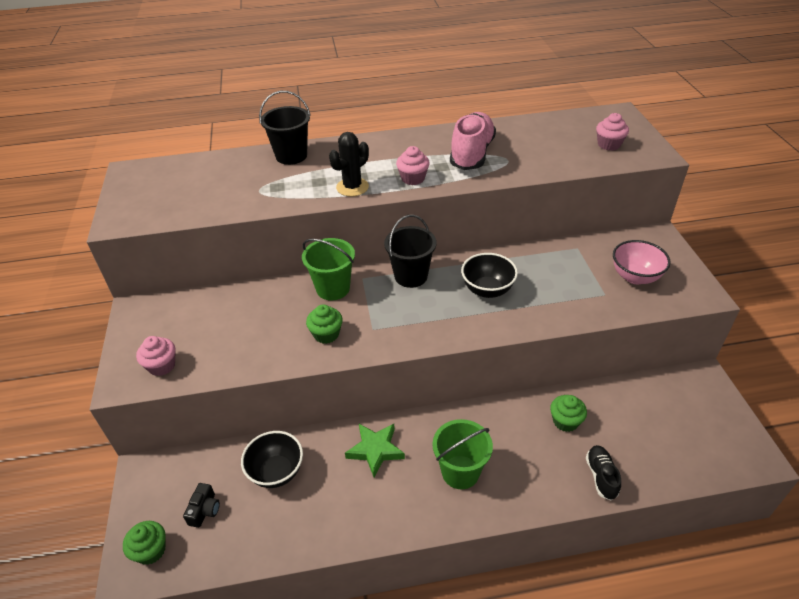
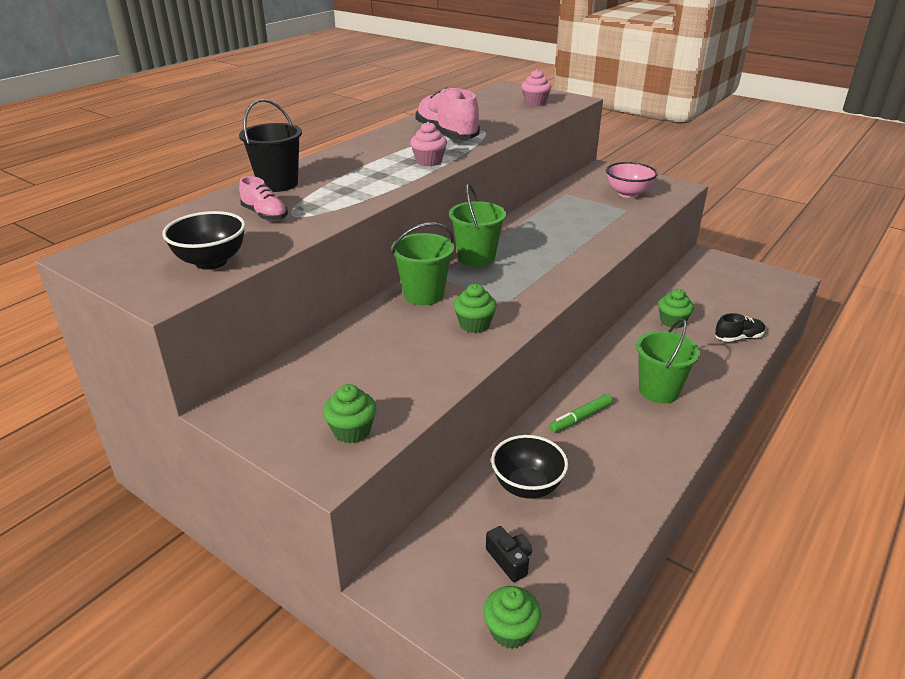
camera: 45 degrees left, 10 degrees down
(162, 366) = (352, 431): pink cupcake -> green cupcake
(245, 182) = (265, 215): none -> pink shoe
(352, 187) = (386, 183): black cactus -> none
(375, 450) = (580, 418): green star -> green marker
(411, 276) = (476, 258): black bucket -> green bucket
(487, 290) = (549, 241): black bowl -> black bowl (211, 262)
(601, 476) = (738, 338): black shoe -> black shoe turned 120 degrees clockwise

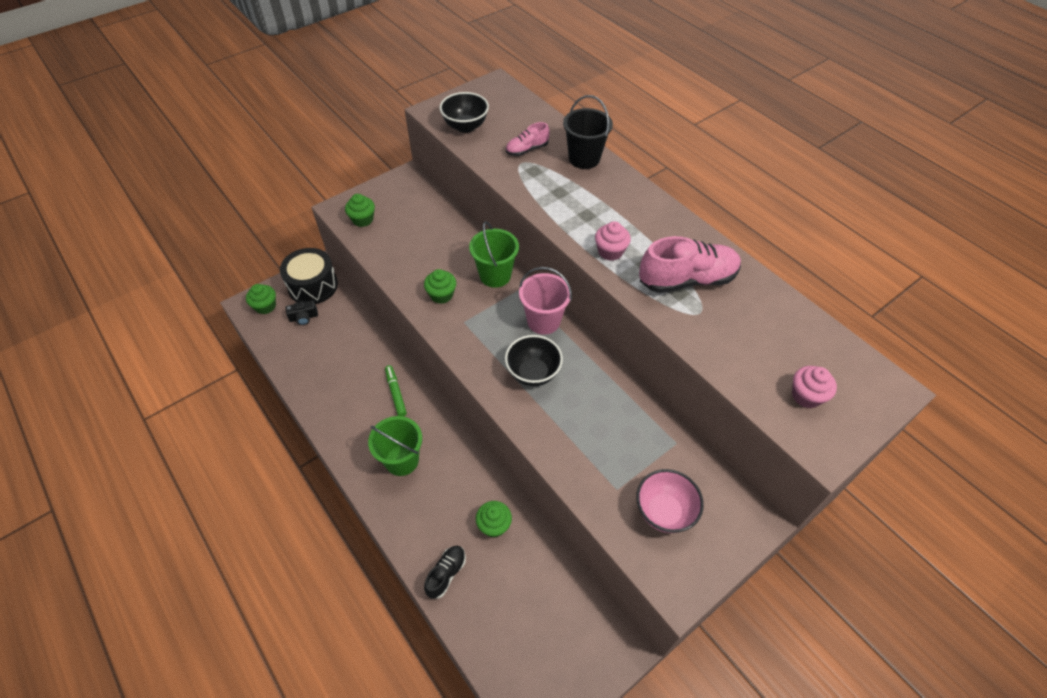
camera: 105 degrees right, 20 degrees up
(436, 575) = (313, 286): none -> black drum
(476, 258) = (543, 321): green bucket -> pink bucket
(527, 486) = (350, 341): black bowl -> black bowl (533, 373)
(738, 338) = (446, 574): black shoe -> black shoe turned 150 degrees counterclockwise

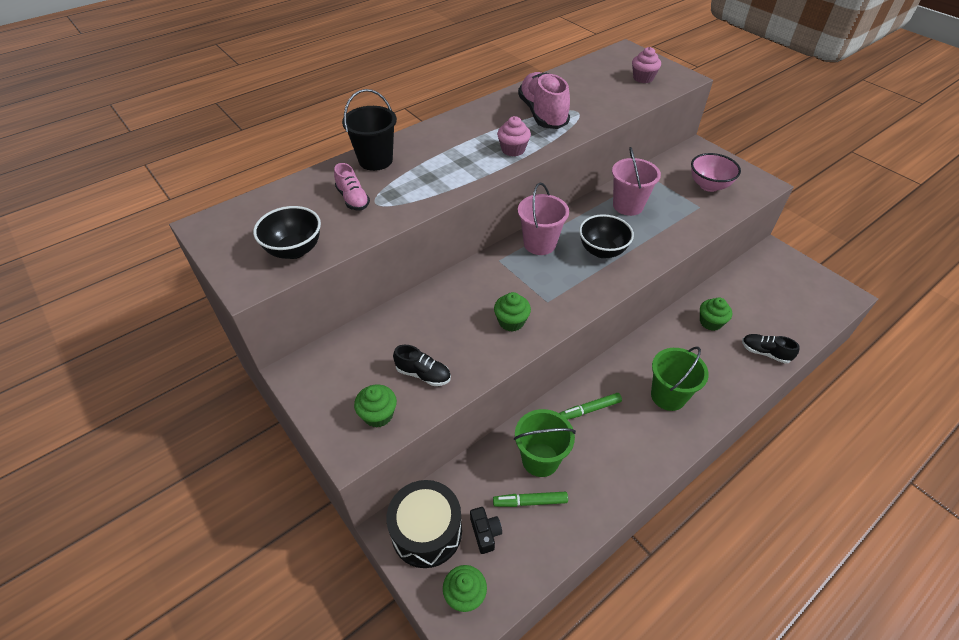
camera: 90 degrees left, 5 degrees down
(321, 345) = (530, 502): none -> green marker
(394, 241) = (423, 374): none -> black shoe
(495, 275) = (481, 279): green bucket -> green bucket (540, 459)
(612, 409) = (628, 206): none -> pink bucket

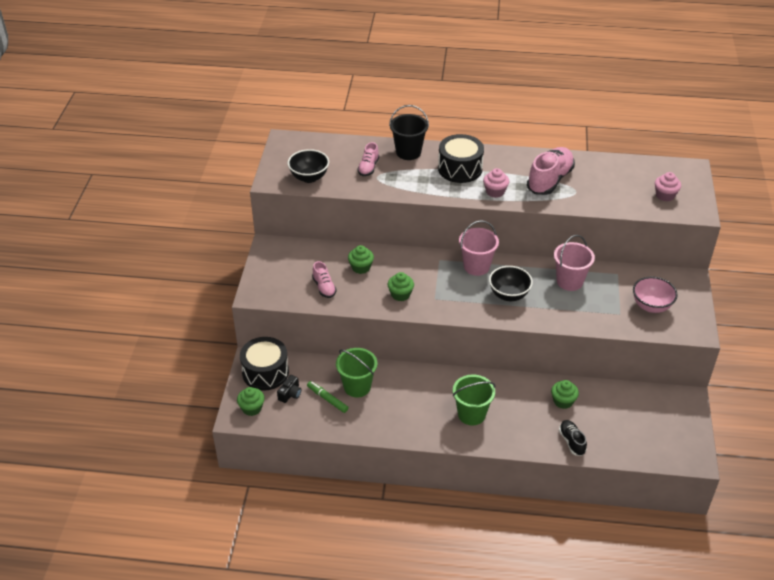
camera: 45 degrees right, 5 degrees down
(378, 415) = (282, 290): green cupcake -> green cupcake (361, 267)
(423, 374) = (324, 287): black shoe -> pink shoe
(450, 148) = (460, 169): none -> black drum
(589, 409) = (416, 386): green marker -> none

